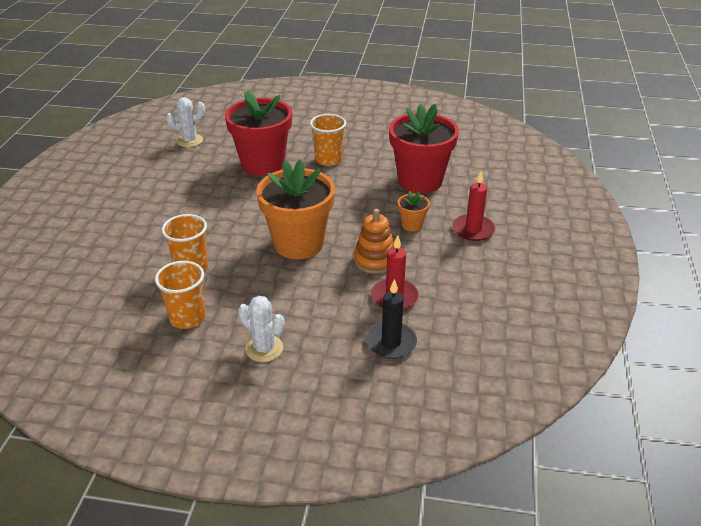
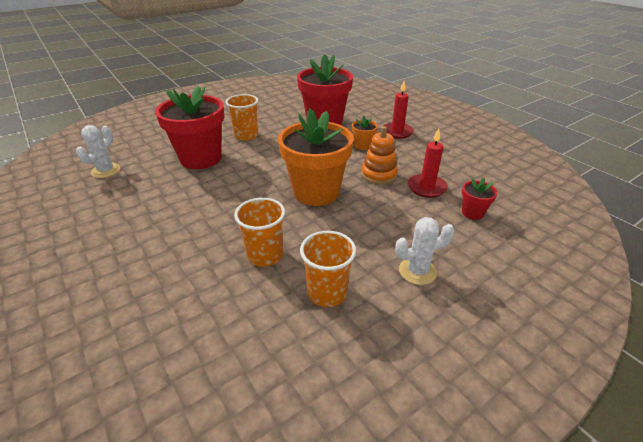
camera: 45 degrees left, 0 degrees up
(391, 342) = (472, 213): black candle -> red flower pot

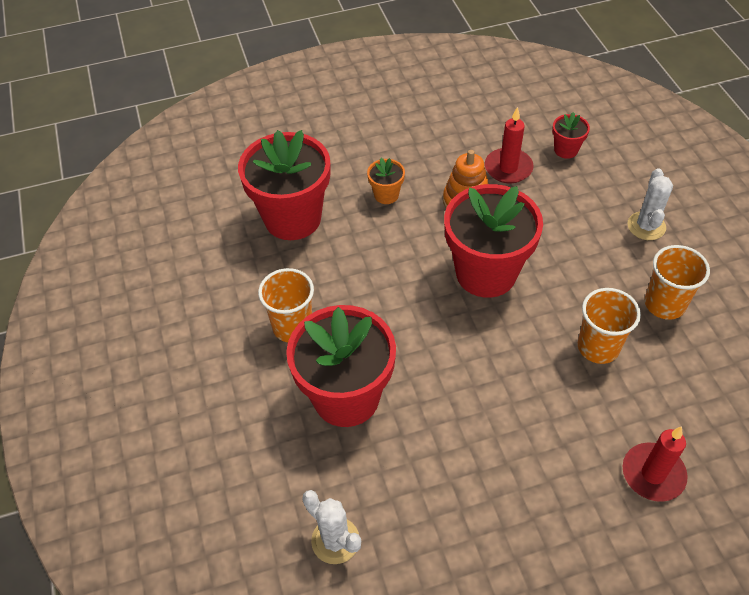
camera: 70 degrees left, 15 degrees up
(316, 192) = (486, 273): orange flower pot -> red flower pot
(397, 132) = (363, 148): red candle -> red candle (653, 474)

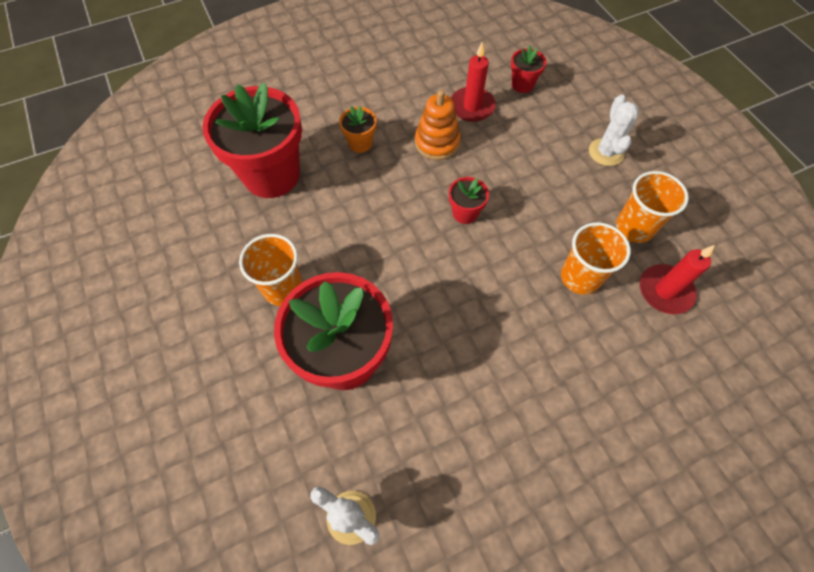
camera: 10 degrees left, 10 degrees up
(486, 273) = (465, 213): red flower pot -> red flower pot, size x0.44
(653, 474) = (651, 402): red candle -> red candle (665, 291)

